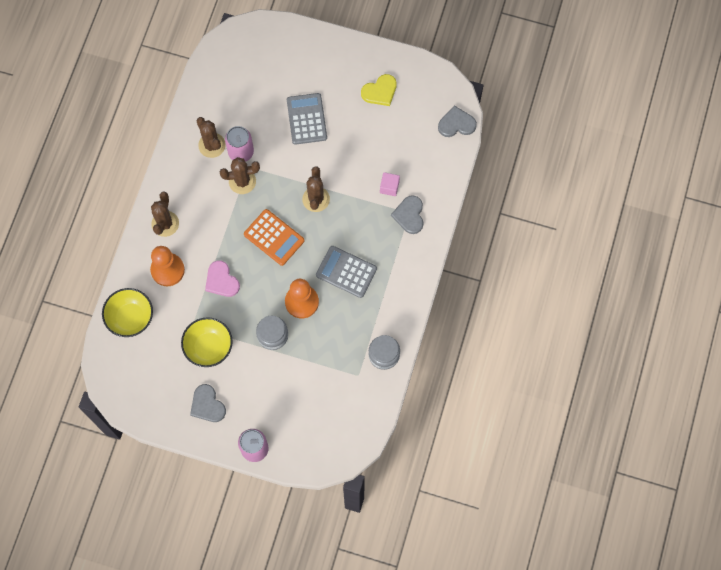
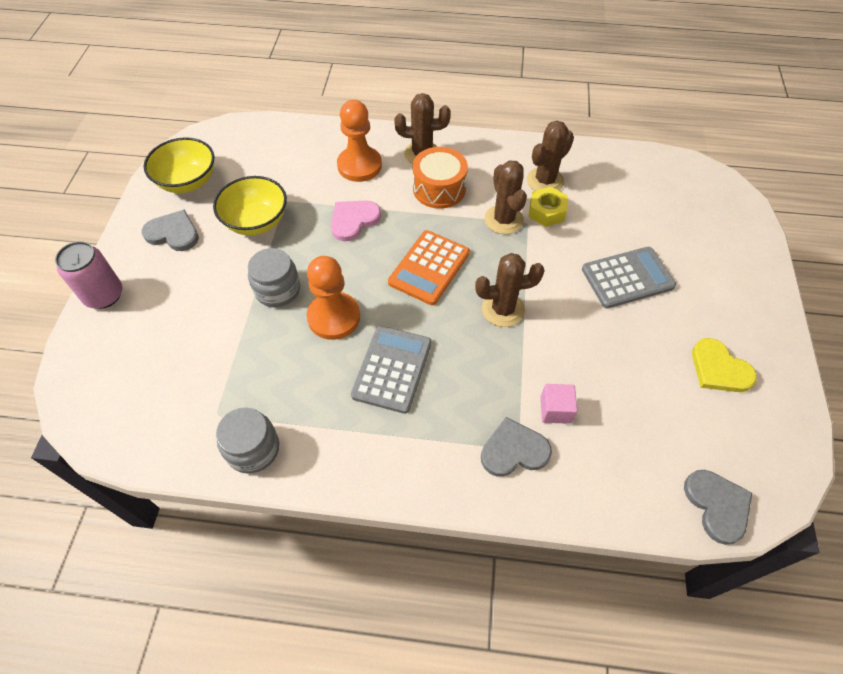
camera: 80 degrees right, 15 degrees down
(130, 317) = (291, 142): yellow bowl -> yellow bowl (188, 182)
(203, 218) = (439, 188): none -> orange drum
(207, 405) = (173, 233): grey heart -> grey heart turned 60 degrees clockwise
(241, 152) = (546, 211): pink can -> yellow nut

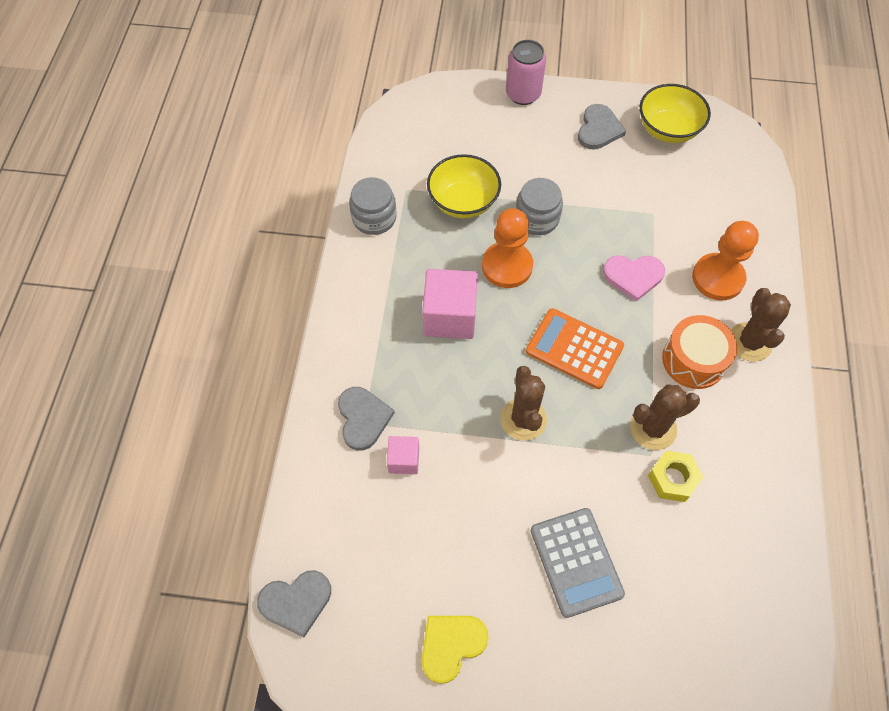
camera: 90 degrees right, 5 degrees up
(256, 222) = (621, 192): yellow bowl -> yellow bowl (463, 202)
(353, 220) = (633, 276): pink heart -> pink heart turned 135 degrees clockwise
(392, 369) = (450, 316): grey calculator -> pink cube
(545, 181) = (726, 482): brown cactus -> none

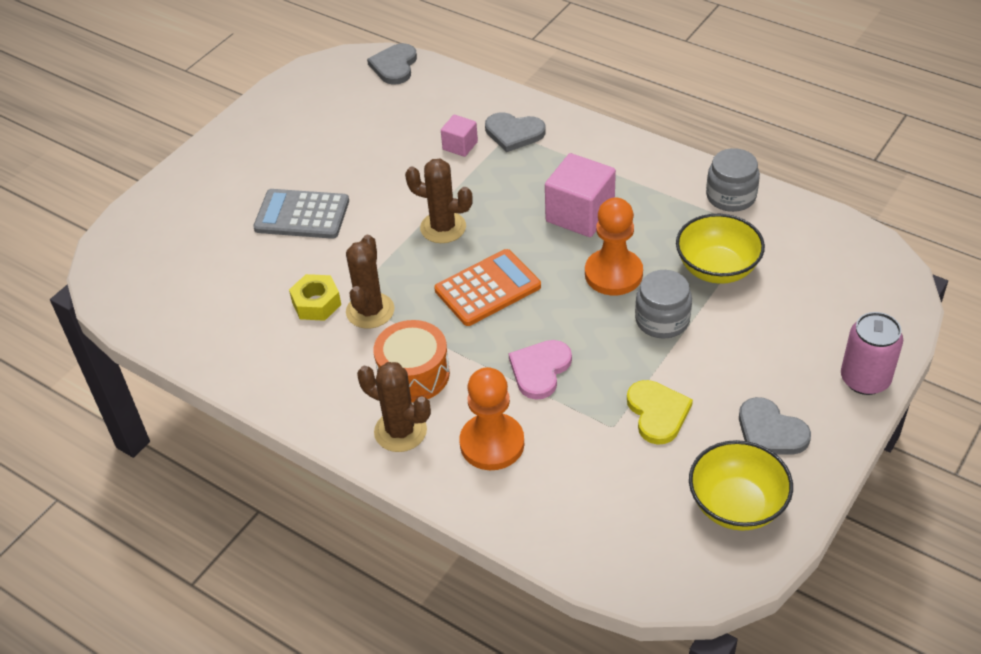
camera: 120 degrees right, 15 degrees down
(451, 645) = (302, 130): yellow heart -> yellow heart (657, 413)

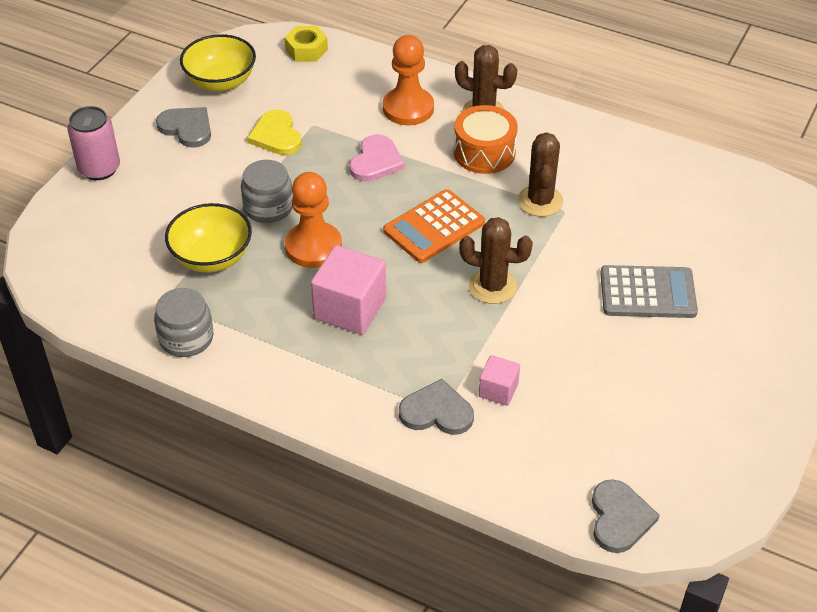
camera: 170 degrees right, 0 degrees up
(316, 303) = (593, 205): yellow nut -> yellow nut (306, 50)

